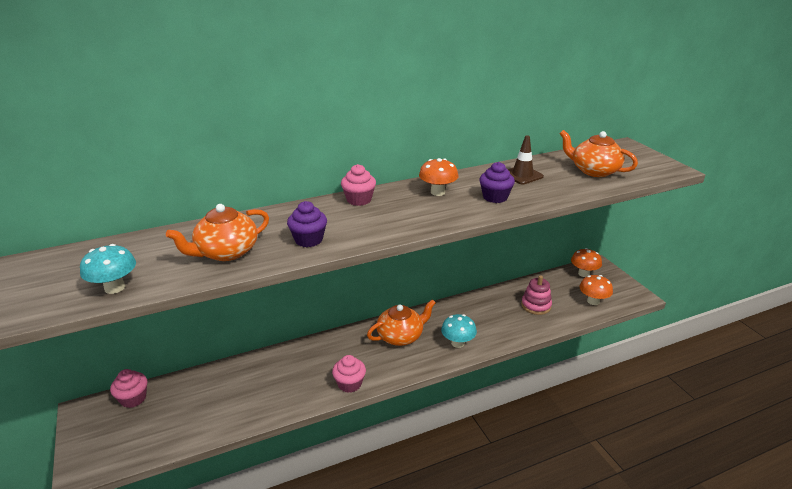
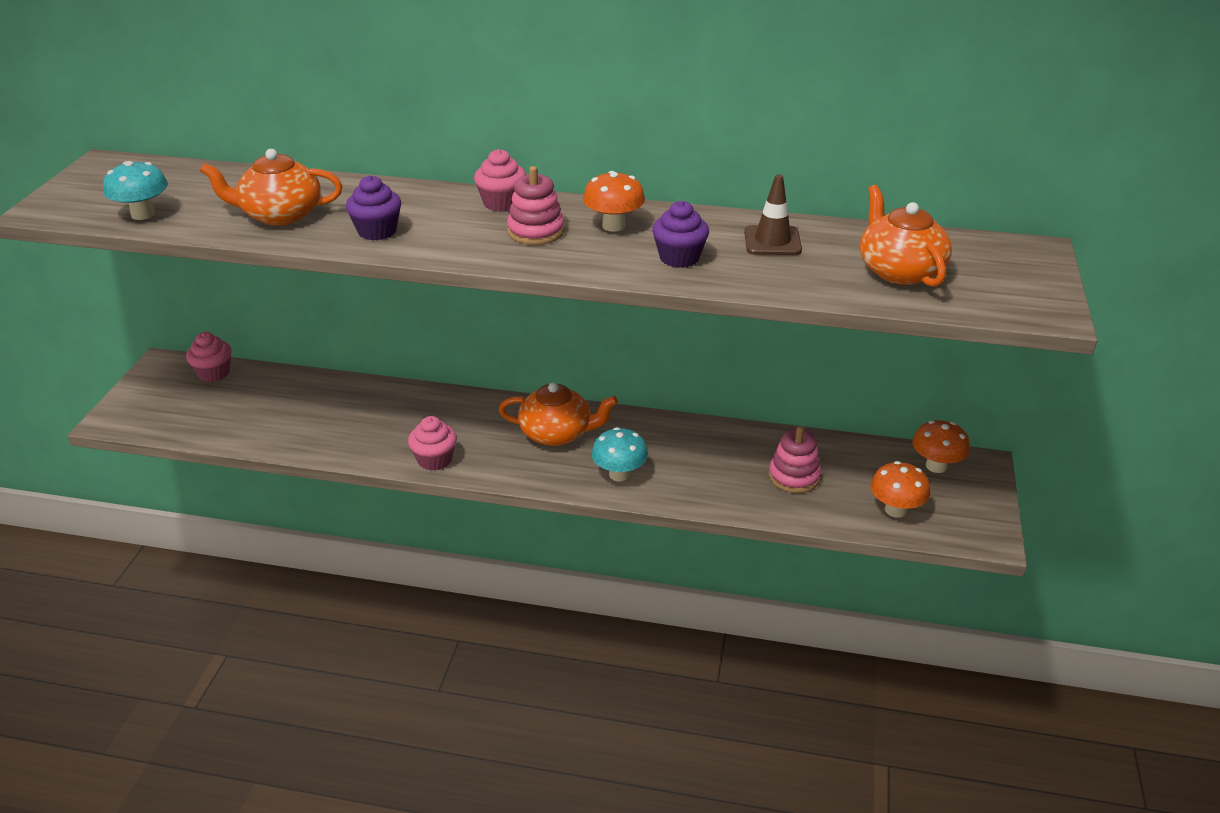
camera: 35 degrees right, 5 degrees up
(402, 208) = (536, 231): none -> pink stacking toy

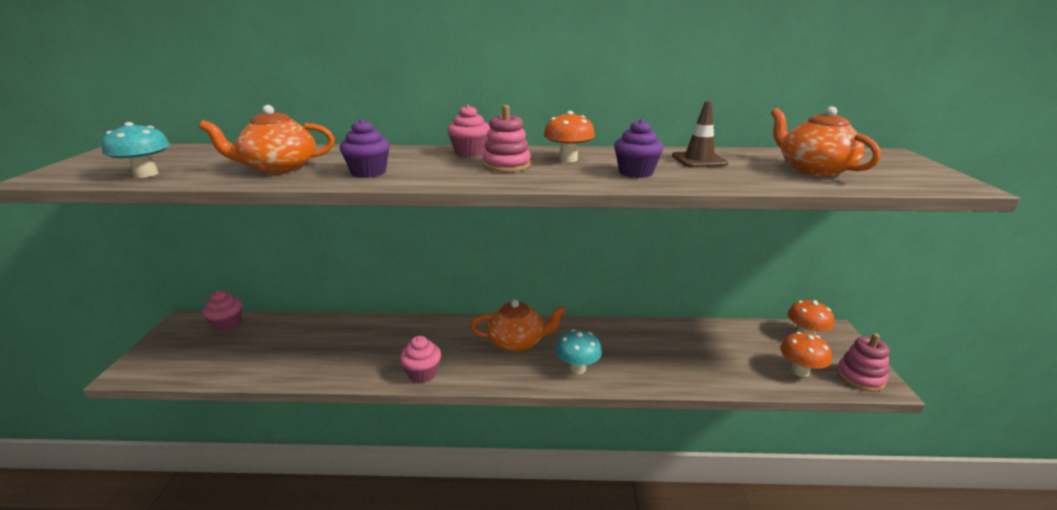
camera: 10 degrees left, 10 degrees down
(794, 477) = (710, 354): pink stacking toy -> pink stacking toy (860, 377)

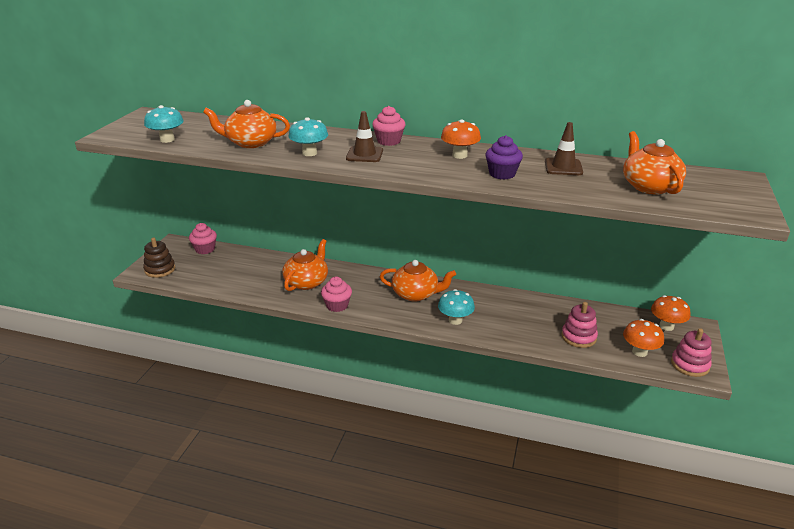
camera: 15 degrees right, 5 degrees up
(160, 362) = (160, 269): none -> brown stacking toy
(368, 172) = (309, 153): purple cupcake -> turquoise mushroom
(374, 348) = (307, 282): none -> orange teapot
(446, 168) = (364, 154): none -> brown traffic cone
(506, 165) = (409, 157): pink stacking toy -> pink stacking toy (578, 337)

